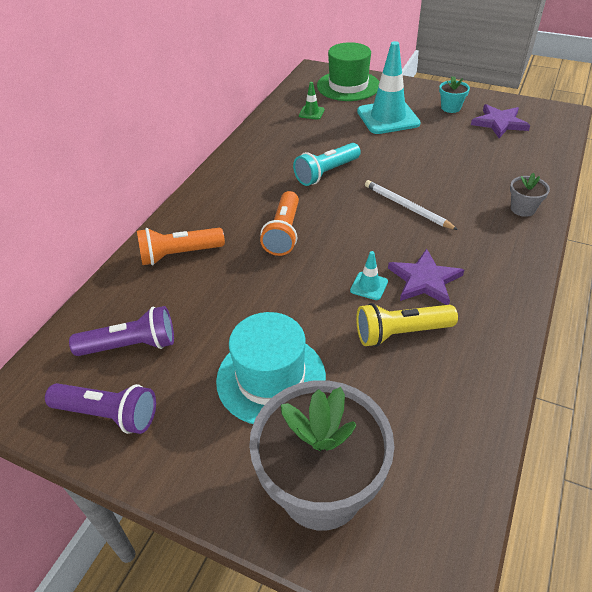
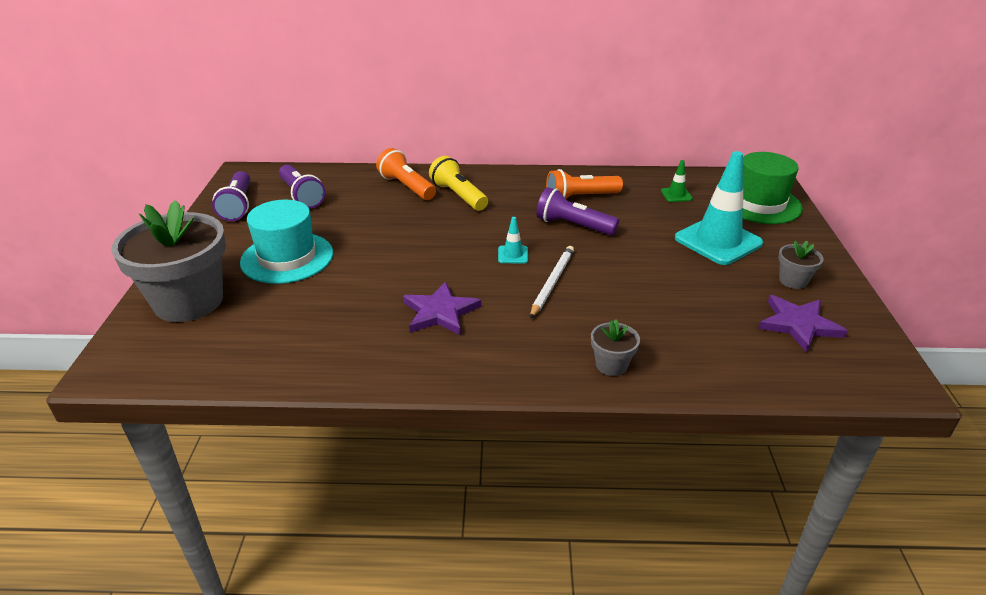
camera: 65 degrees right, 10 degrees down
(284, 233) = (463, 224): orange flashlight -> orange flashlight (580, 198)
(326, 173) = (573, 226): turquoise flashlight -> purple flashlight
(369, 286) = (415, 282): turquoise traffic cone -> turquoise traffic cone (513, 255)
(401, 333) = (360, 310): yellow flashlight -> yellow flashlight (458, 196)
(450, 108) = (793, 281): turquoise flower pot -> grey flower pot

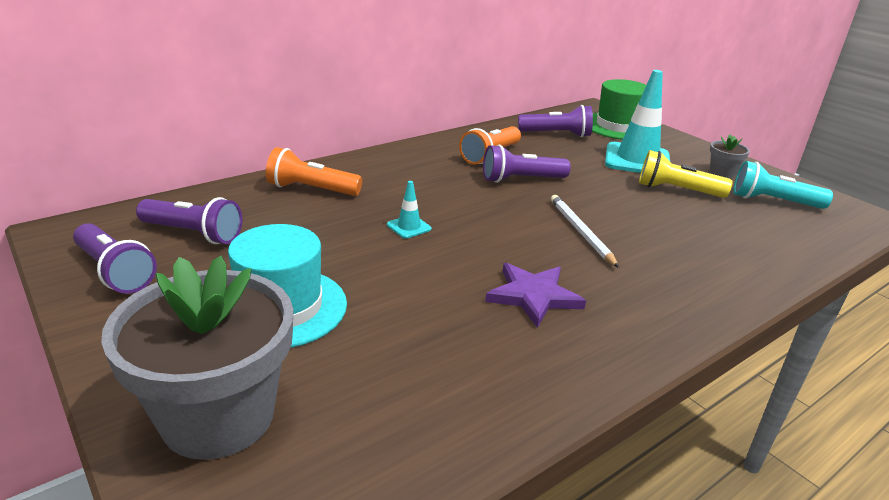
camera: 40 degrees left, 5 degrees down
(458, 196) = (379, 183): yellow flashlight -> yellow flashlight (676, 190)
(513, 255) = (512, 220): turquoise traffic cone -> turquoise traffic cone (409, 227)
(611, 365) = (726, 280): grey flower pot -> none
(676, 195) = (556, 134): green traffic cone -> purple flashlight
(798, 325) = (773, 201): purple star -> turquoise flashlight

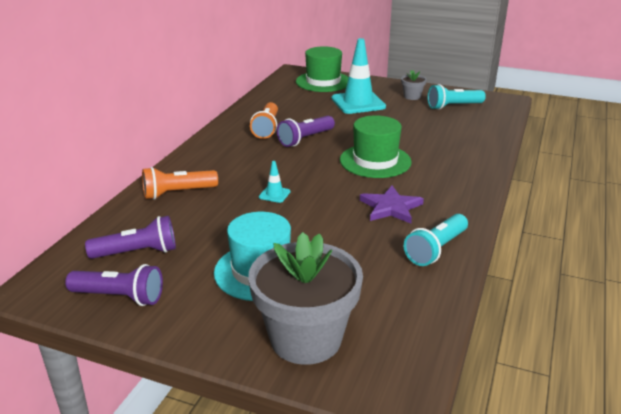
camera: 30 degrees left, 0 degrees up
(532, 379) = (436, 249): none -> turquoise flashlight
(556, 134) = (291, 99): purple flashlight -> none
(580, 232) = (375, 161): white pencil -> green hat
(676, 190) = (399, 116): yellow flashlight -> none

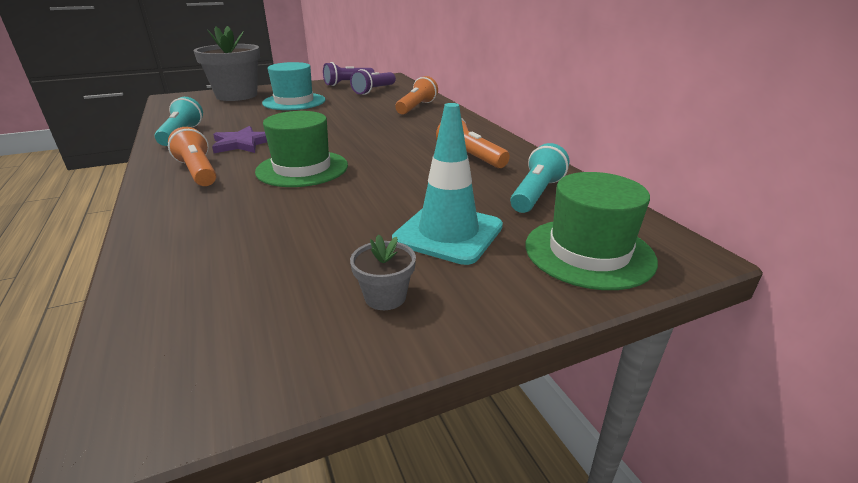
camera: 135 degrees right, 0 degrees up
(274, 194) = (351, 124): turquoise traffic cone -> none
(305, 139) = (410, 162): purple flashlight -> none
(445, 186) = (198, 172): none -> orange flashlight
(453, 106) = (270, 309): turquoise flashlight -> turquoise flashlight (536, 194)

